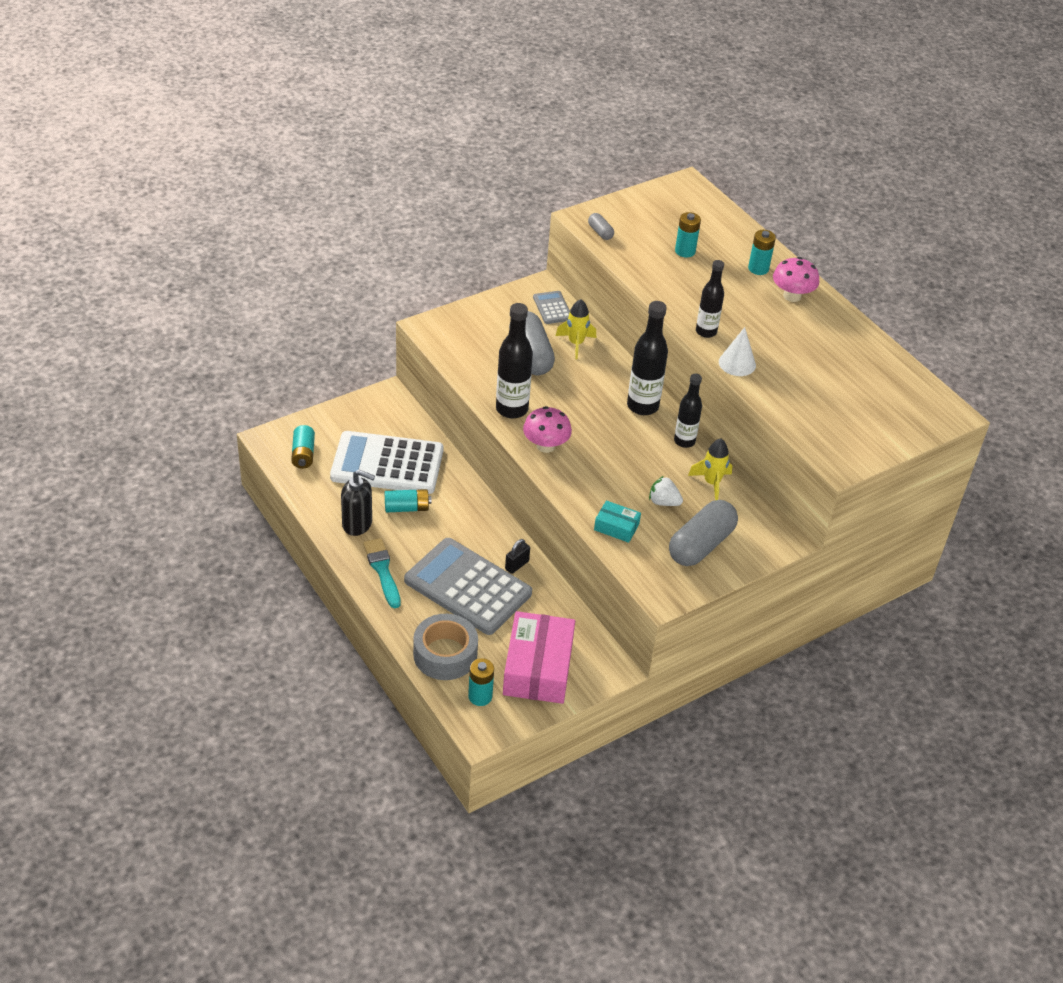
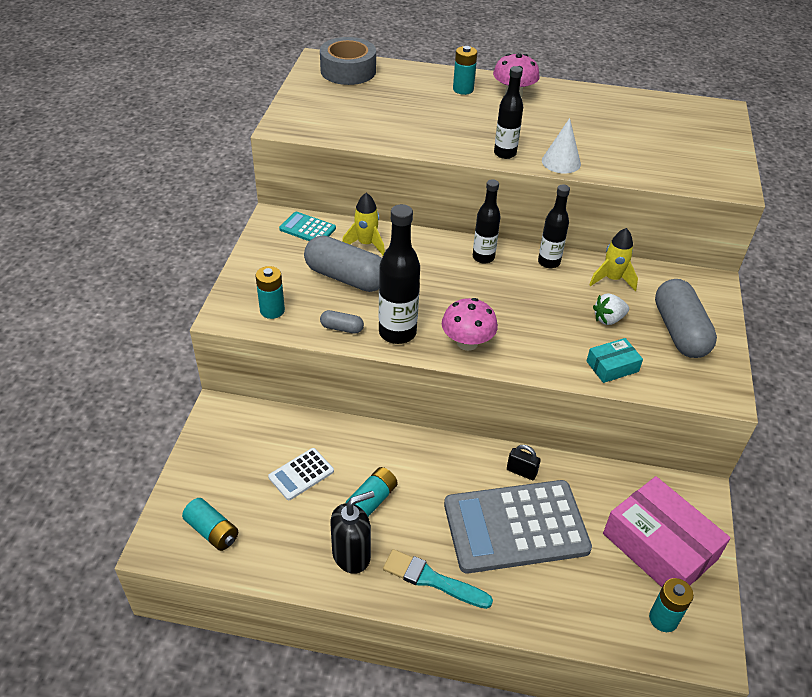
camera: 45 degrees left, 0 degrees up
(387, 464) = (301, 474): white calculator -> white calculator, size x0.45
(445, 654) = (586, 608): grey tape -> grey tape (348, 71)
(517, 565) = (521, 471): black padlock -> black padlock turned 60 degrees counterclockwise
(552, 308) = (307, 229): grey calculator -> turquoise calculator
(600, 232) = (314, 129): grey capsule -> grey capsule (342, 328)
(642, 406) = (483, 257): black bottle -> black bottle, size x0.66
(685, 251) = (396, 106): turquoise battery -> turquoise battery (272, 310)

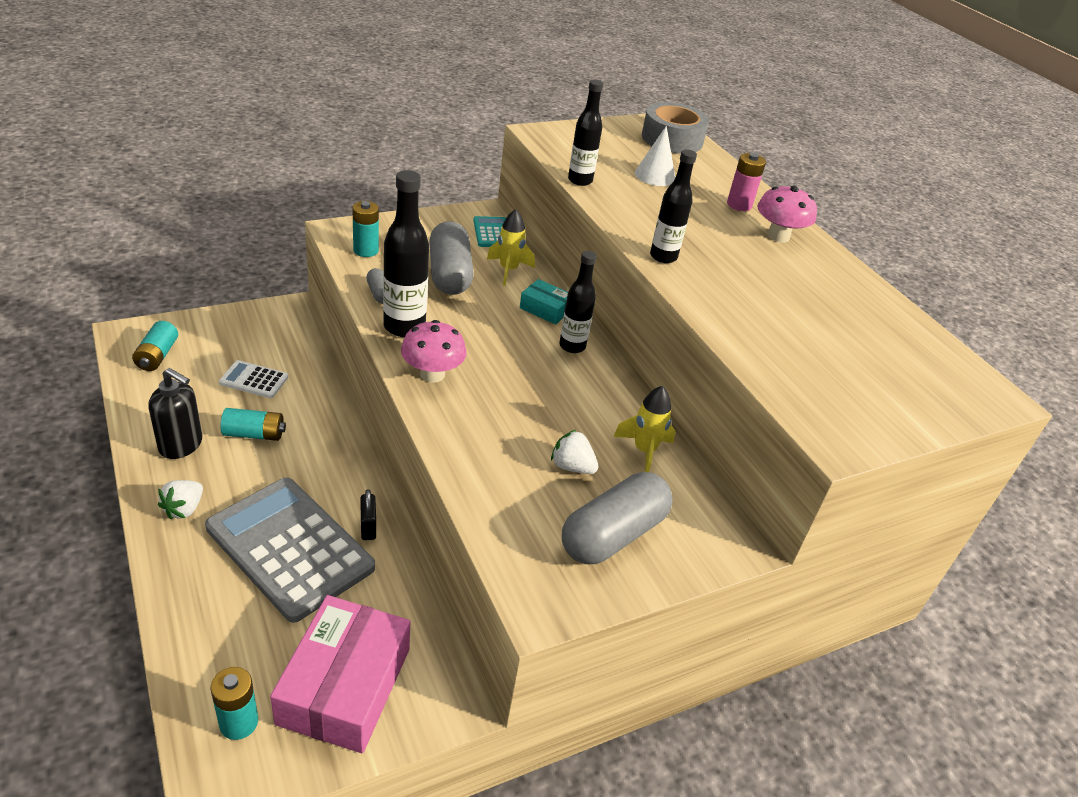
camera: 50 degrees right, 5 degrees down
(432, 579) = (184, 509): turquoise brush -> white strawberry
(463, 89) = (739, 205): turquoise battery -> pink battery
(549, 262) = (617, 394): black bottle -> black bottle (580, 180)
(561, 162) = (698, 296): white cone -> white cone (655, 176)
(612, 366) = (496, 491): turquoise box -> turquoise box (545, 309)

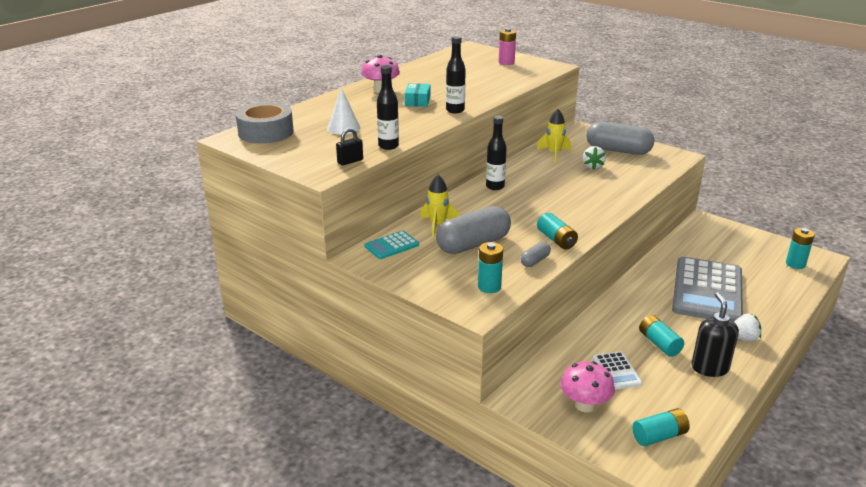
camera: 110 degrees left, 10 degrees down
(344, 685) = (741, 247): pink box -> none
(368, 527) = (659, 273): black padlock -> black padlock (350, 161)
(404, 327) = (556, 240): black bottle -> turquoise battery
(432, 374) = (585, 217): pink mushroom -> pink mushroom (585, 405)
(545, 309) = (467, 202): turquoise box -> turquoise box (417, 101)
(739, 205) = (352, 102): pink battery -> pink battery (506, 63)

